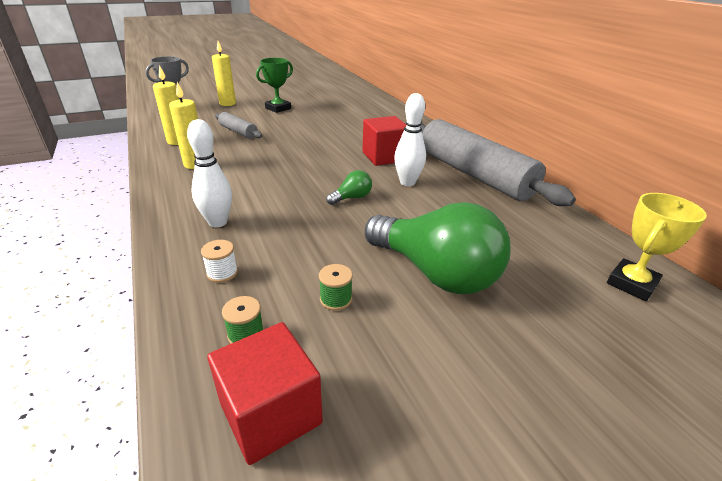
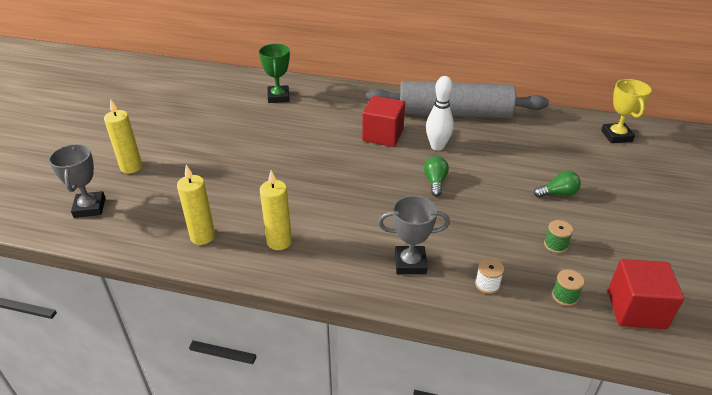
camera: 50 degrees left, 5 degrees up
(218, 222) = (410, 263): white bowling pin -> grey trophy
(238, 132) = (228, 189): grey rolling pin -> none
(278, 108) = (196, 141): green trophy -> green trophy (278, 97)
(435, 272) = (558, 193): green light bulb -> green light bulb, size x0.42

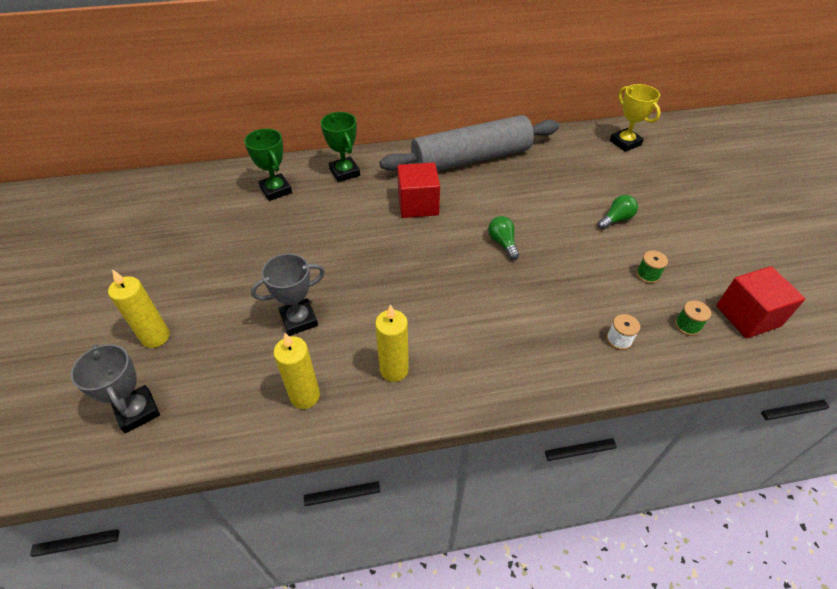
camera: 25 degrees left, 10 degrees up
(340, 98) = (345, 172): none -> green trophy
(410, 263) = (538, 344): grey trophy -> grey trophy (299, 320)
(437, 146) = (479, 202): white bowling pin -> none

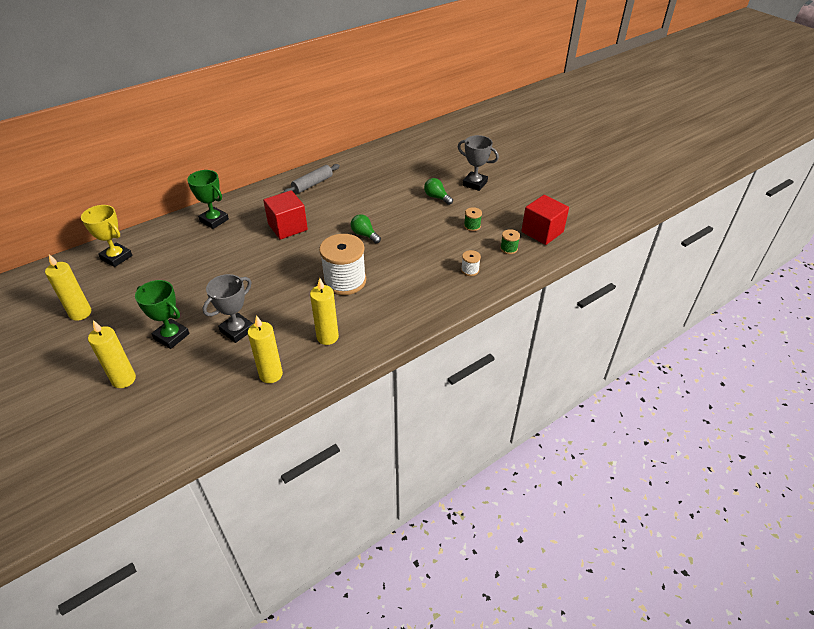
camera: 25 degrees left, 5 degrees down
(137, 411) = (142, 430): grey trophy -> grey trophy (474, 183)
(161, 240) = (80, 313): none -> yellow candle
(276, 190) = (162, 249): green trophy -> green trophy (171, 336)
(450, 298) = (345, 281): none -> white spool
(471, 159) = (312, 184): grey rolling pin -> grey rolling pin, size x0.45
(616, 219) = (437, 197): green light bulb -> green light bulb turned 75 degrees counterclockwise
(625, 143) = (421, 144): yellow trophy -> yellow trophy (116, 257)

